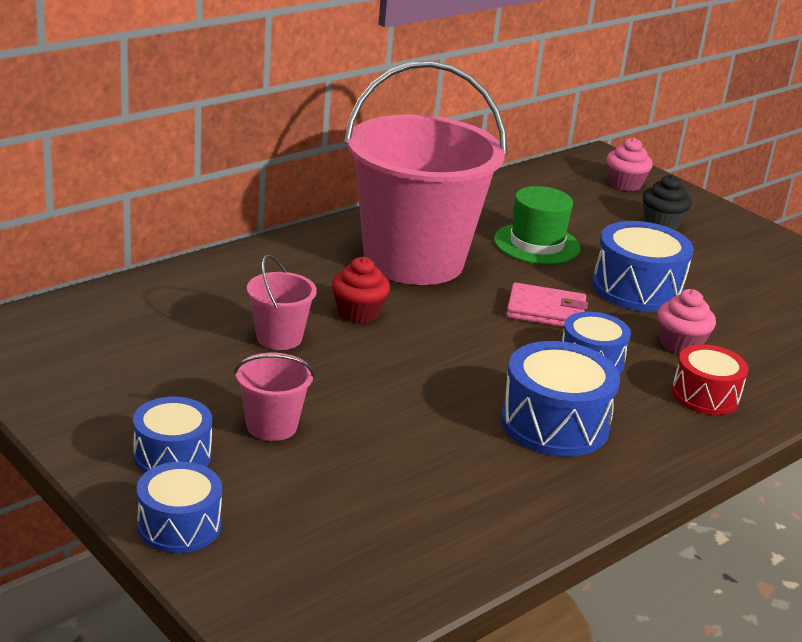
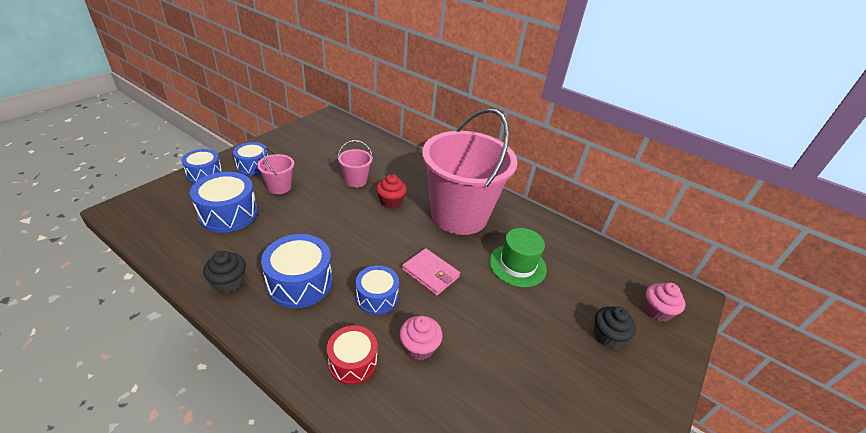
camera: 75 degrees right, 10 degrees up
(546, 311) = (430, 273): pink wallet -> pink wallet turned 45 degrees counterclockwise
(547, 494) = (229, 282): none -> black cupcake
(637, 289) = (488, 321): blue drum -> blue drum (228, 214)

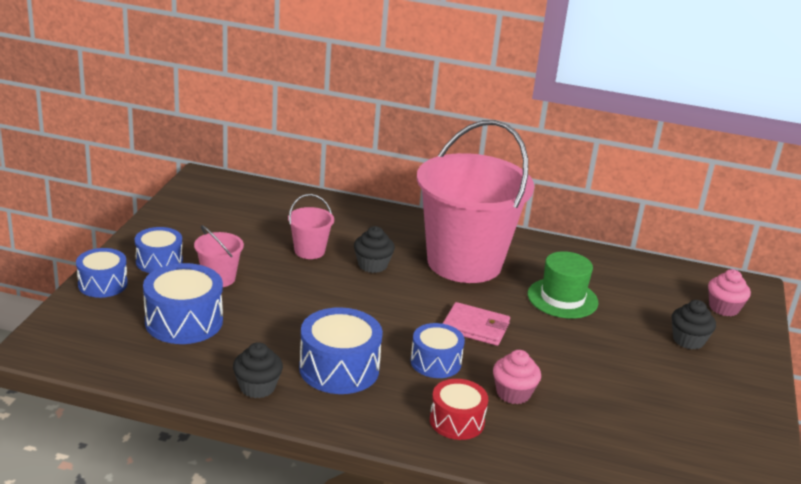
camera: 20 degrees left, 10 degrees down
(391, 201) = (372, 265): red cupcake -> black cupcake

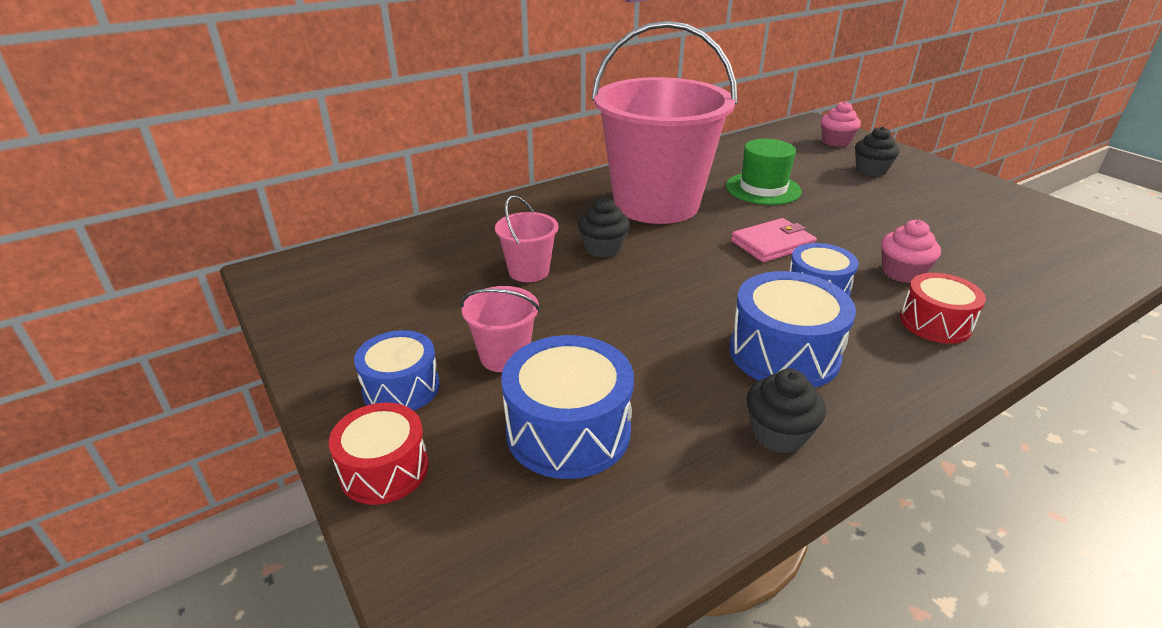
camera: 45 degrees left, 5 degrees up
(103, 284) = (384, 469): blue drum -> red drum

